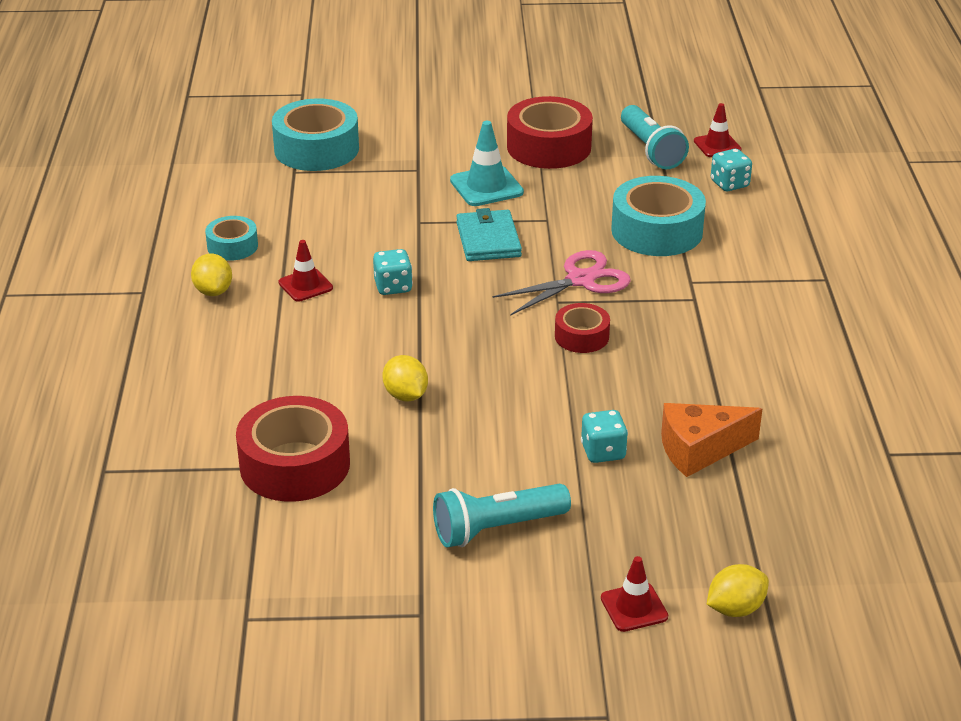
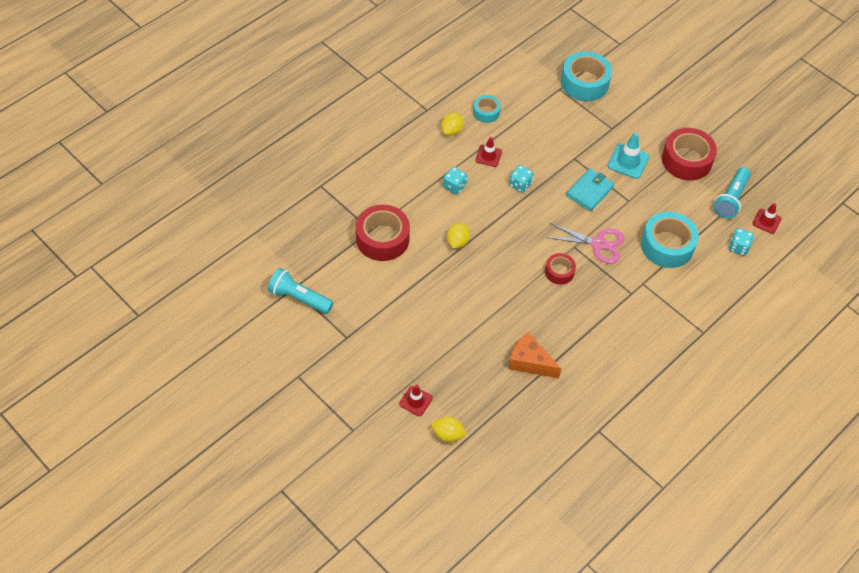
camera: 45 degrees right, 20 degrees up
(496, 529) = (413, 327): turquoise flashlight -> turquoise flashlight (299, 298)
(603, 452) = (493, 330): turquoise dice -> turquoise dice (454, 186)

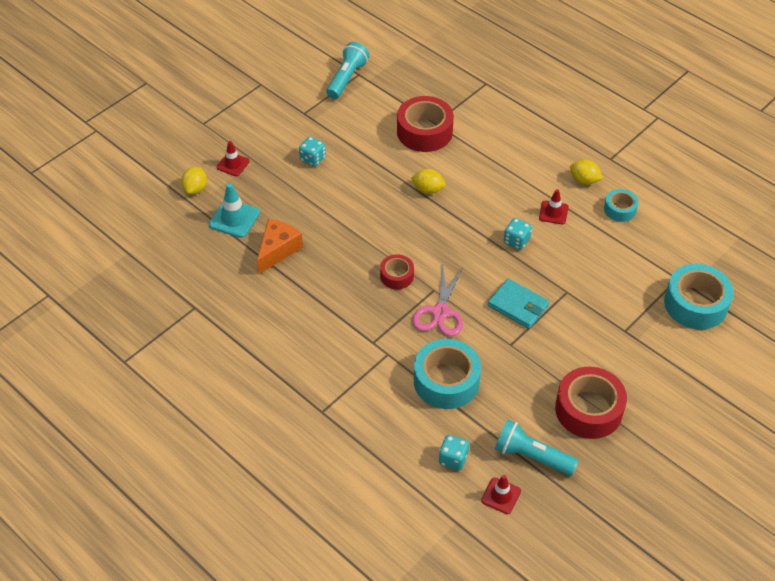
camera: 90 degrees right, 5 degrees down
(454, 186) = (503, 185): turquoise dice -> turquoise dice (312, 159)
(628, 161) = (573, 345): turquoise traffic cone -> turquoise traffic cone (234, 218)

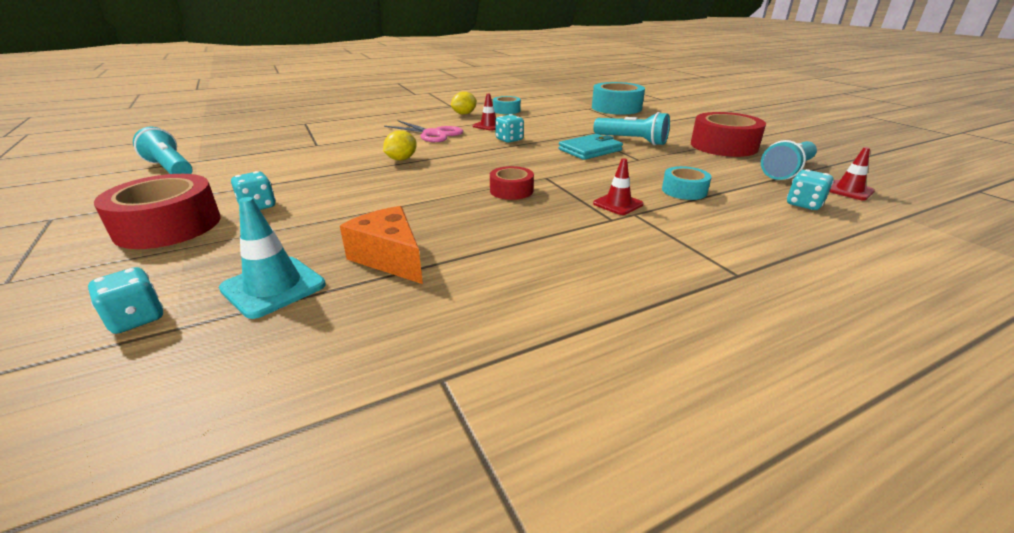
camera: 70 degrees left, 20 degrees down
(195, 188) = (136, 319): yellow lemon -> turquoise dice
(233, 164) = (154, 268): red traffic cone -> red traffic cone (618, 204)
(424, 132) = (321, 149): red tape -> red tape (168, 226)
(440, 312) = (581, 179): pink scissors -> pink scissors (432, 134)
(446, 381) = (684, 190): turquoise tape -> turquoise tape, size x0.55
(565, 333) = (632, 141): none -> turquoise flashlight

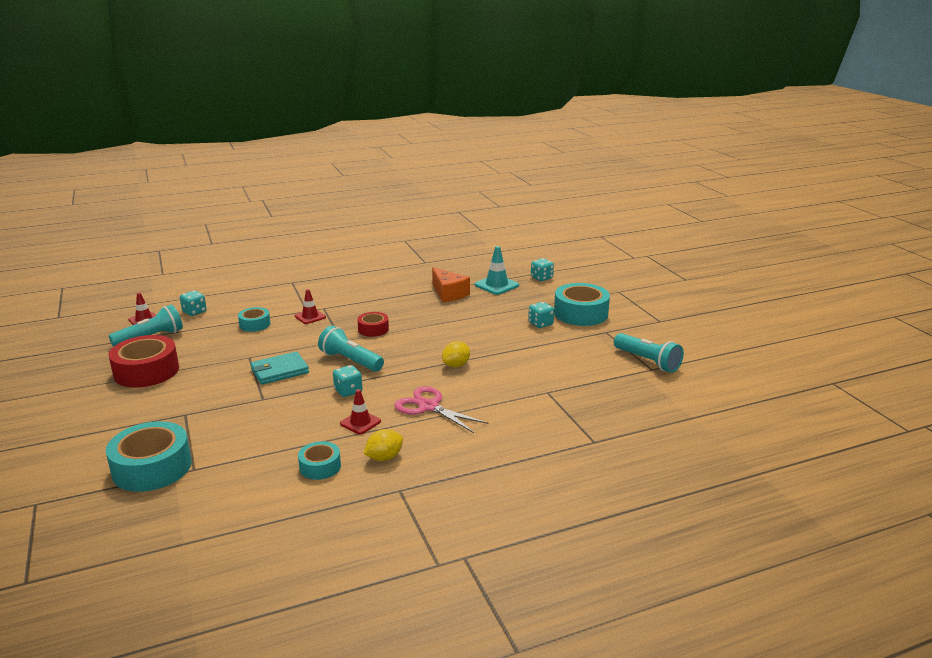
camera: 175 degrees left, 5 degrees down
(168, 226) = (580, 313): red tape -> turquoise tape
(632, 141) = (224, 383): turquoise flashlight -> turquoise flashlight (350, 361)

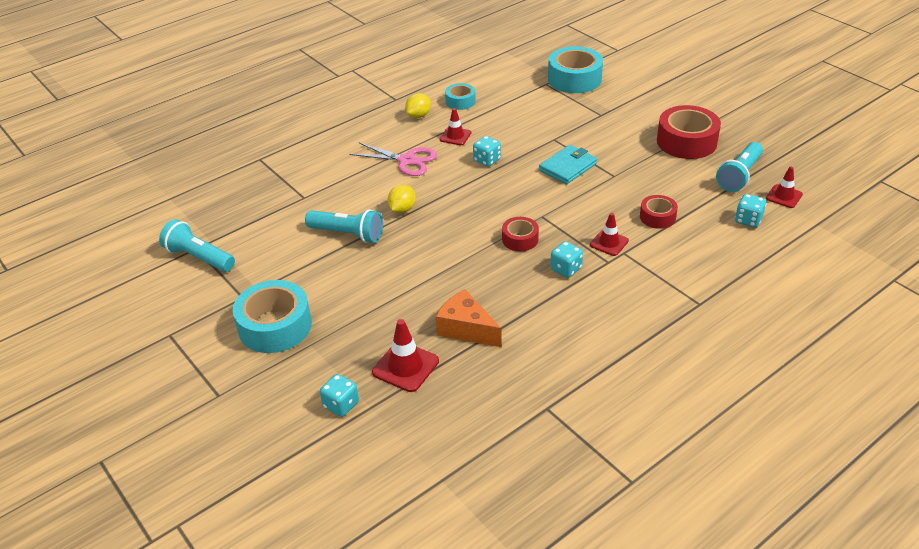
camera: 165 degrees right, 15 degrees up
(255, 324) = (657, 217): turquoise tape -> red tape
(350, 361) = (511, 192): turquoise flashlight -> turquoise flashlight (348, 234)
(496, 285) = (405, 367): turquoise traffic cone -> red traffic cone
(540, 324) = (325, 293): turquoise dice -> turquoise dice (566, 269)

